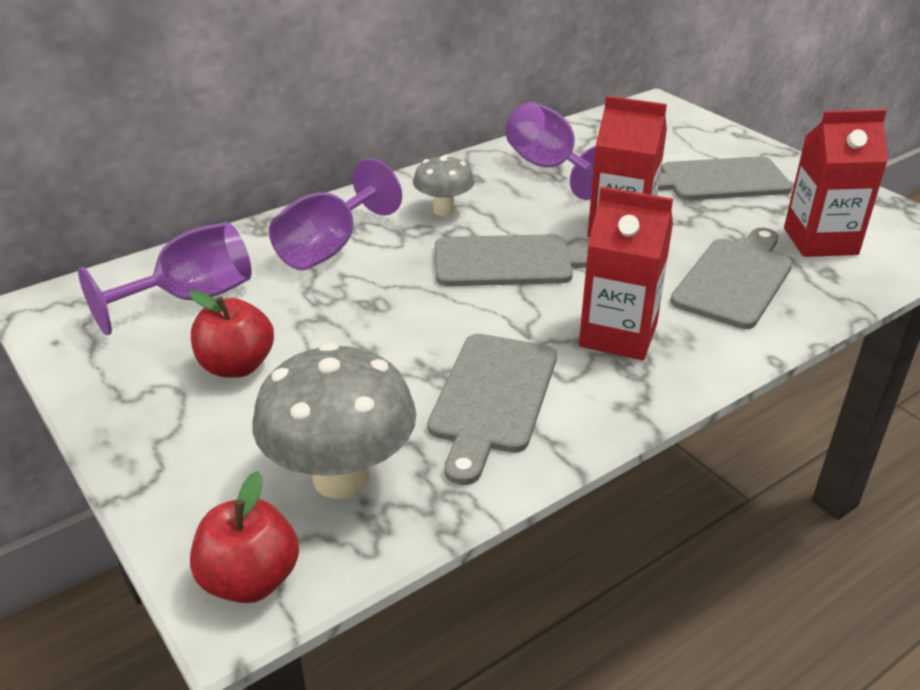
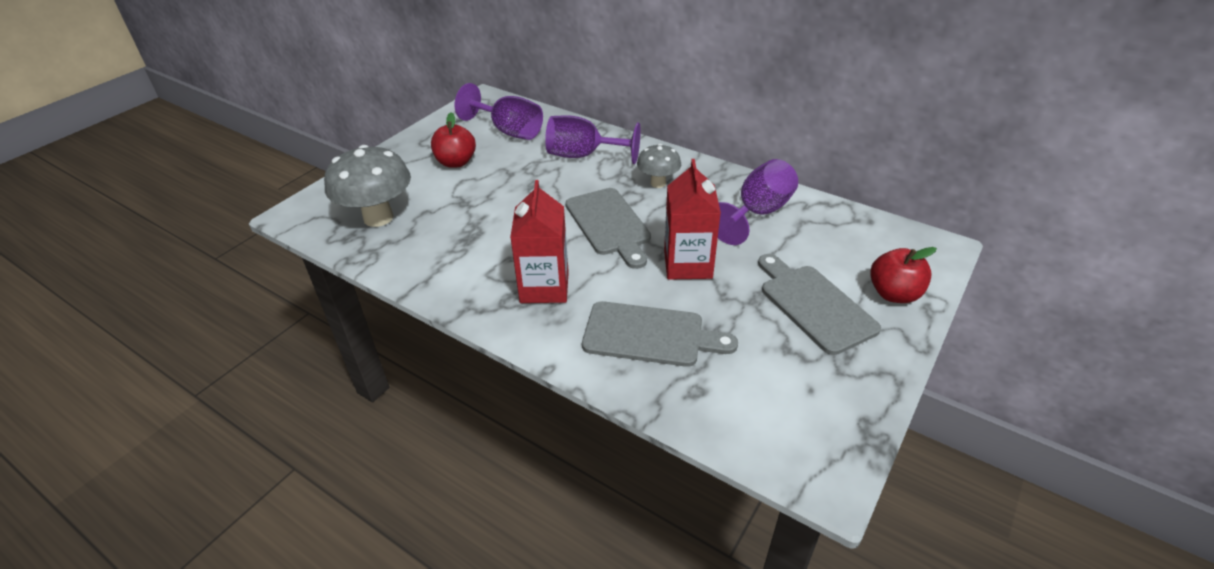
camera: 70 degrees right, 5 degrees up
(250, 580) = (307, 213): red apple -> red apple (894, 294)
(492, 398) = (458, 250): grey cutting board -> none
(820, 241) = (748, 382): red carton -> none

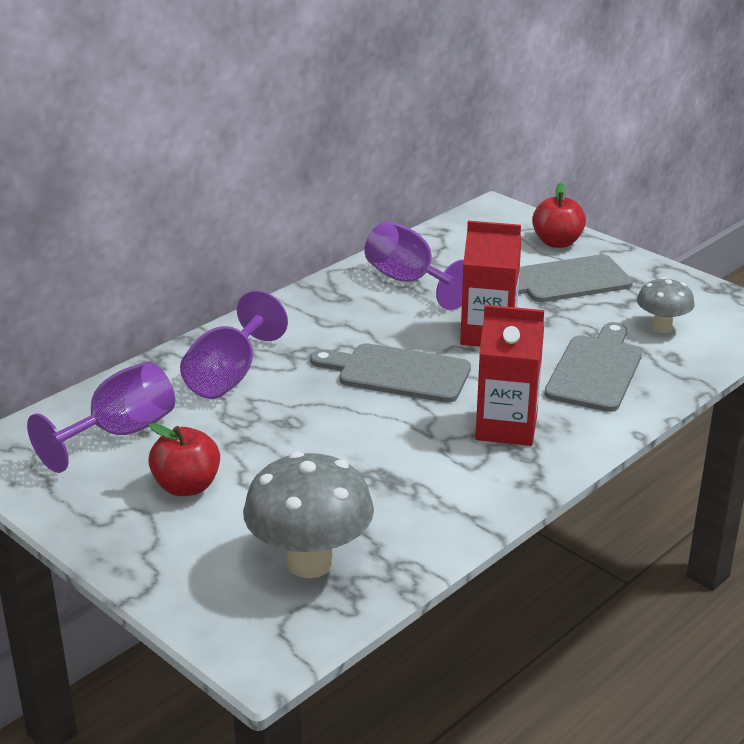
camera: 80 degrees left, 10 degrees down
(609, 224) = (398, 373): grey cutting board -> grey cutting board turned 150 degrees counterclockwise
(658, 183) = (323, 331): grey mushroom -> grey mushroom (662, 328)

